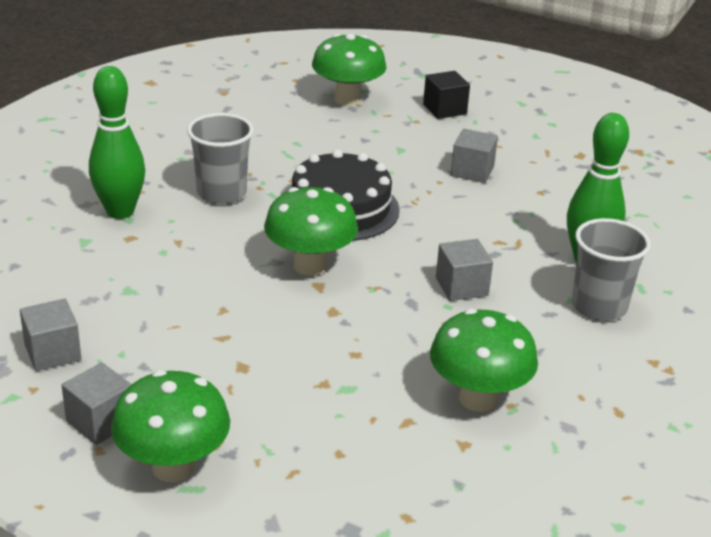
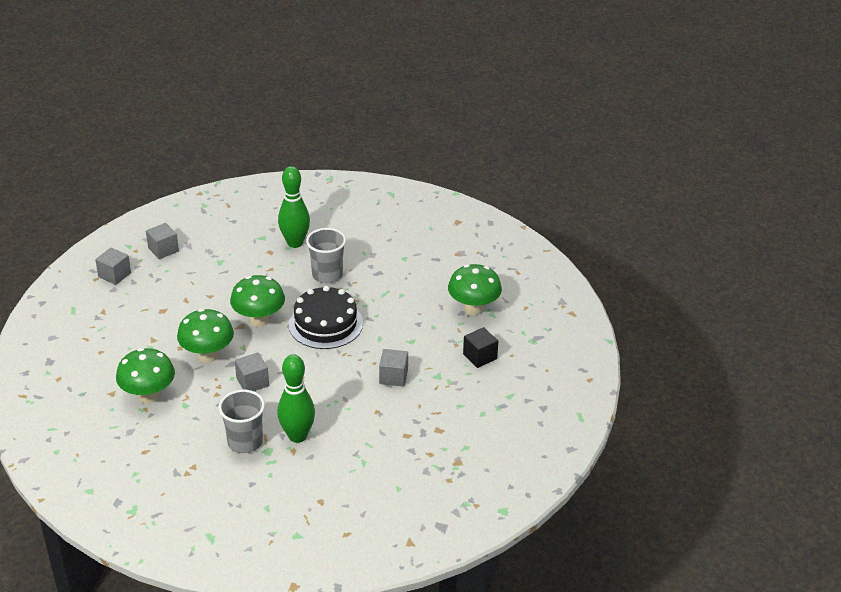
camera: 80 degrees right, 5 degrees up
(173, 467) = (86, 302): green mushroom -> green mushroom (207, 355)

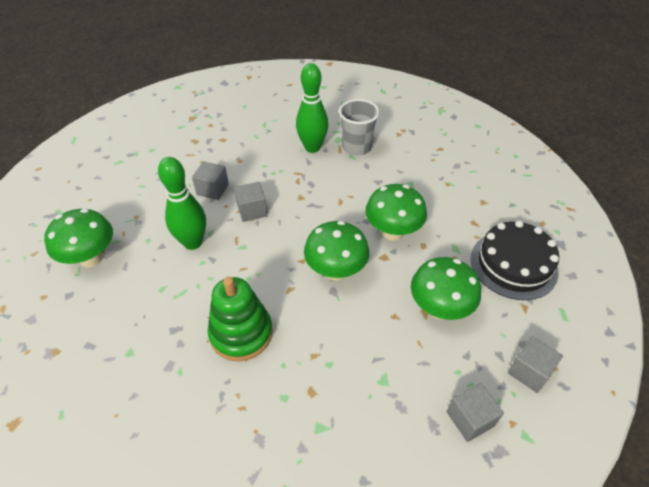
camera: 170 degrees left, 10 degrees up
(148, 396) = (446, 195): green mushroom -> green mushroom (439, 308)
(252, 382) = (347, 198): grey cube -> grey cube (252, 210)
(295, 243) = (272, 407): green bowling pin -> green bowling pin (193, 242)
(325, 324) = (262, 257): black cake -> black cake (513, 264)
(327, 275) = (241, 333): grey cup -> green stacking toy
(480, 356) = (120, 201): black cube -> none

